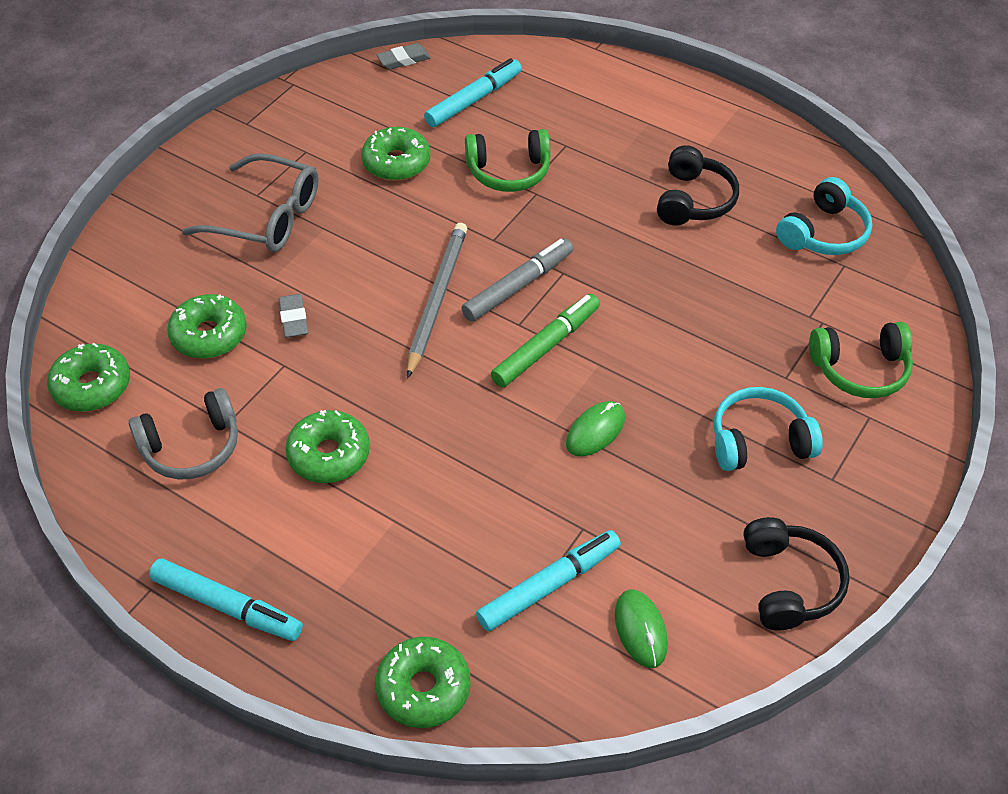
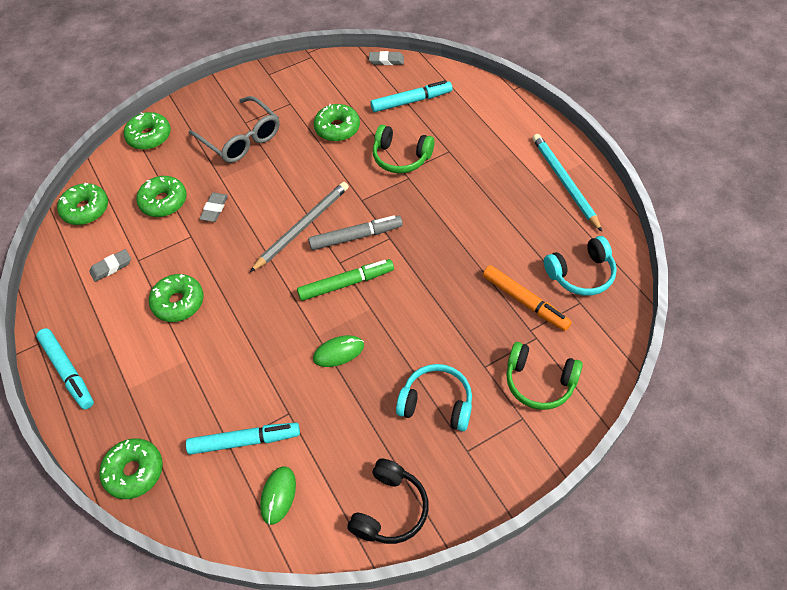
camera: 30 degrees right, 5 degrees up
(122, 257) = (149, 136): none -> green donut
(192, 447) = (111, 267): grey headphones -> grey eraser
(693, 200) = (507, 218): black headphones -> none
(733, 137) = (564, 182): none -> turquoise pencil
(781, 287) = (525, 301): none -> orange marker

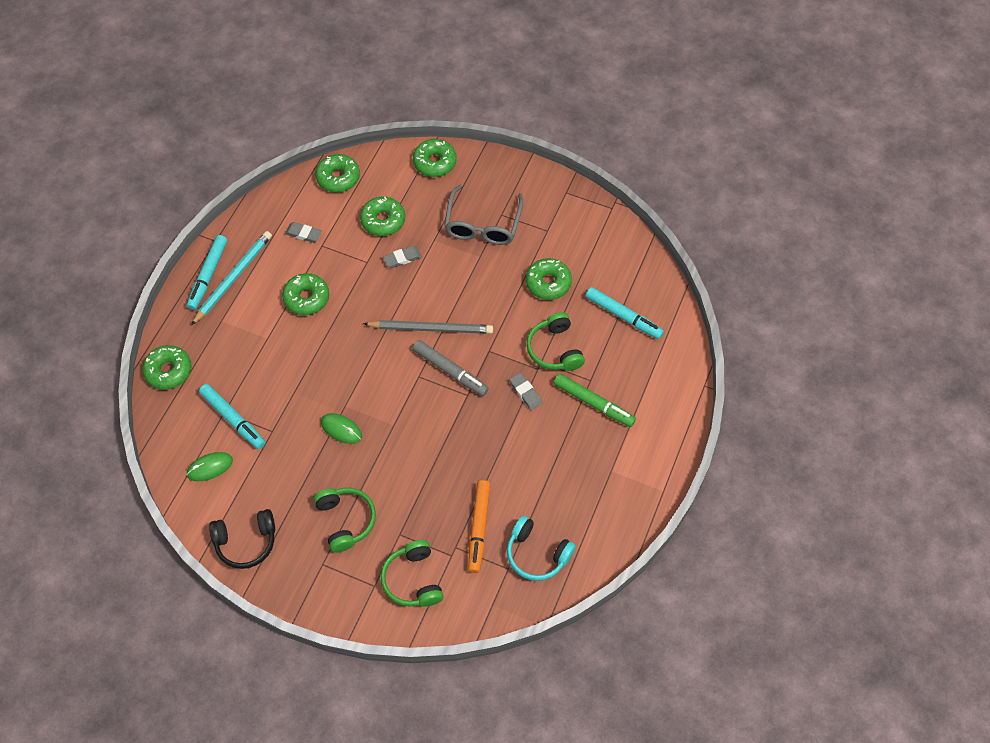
camera: 50 degrees right, 5 degrees up
(346, 283) = (403, 394): green marker -> green marker (593, 403)
(386, 60) = (655, 266): grey eraser -> grey eraser (525, 392)
(436, 403) = (346, 520): turquoise headphones -> green headphones
(564, 182) = (626, 488): turquoise pencil -> turquoise pencil (233, 278)

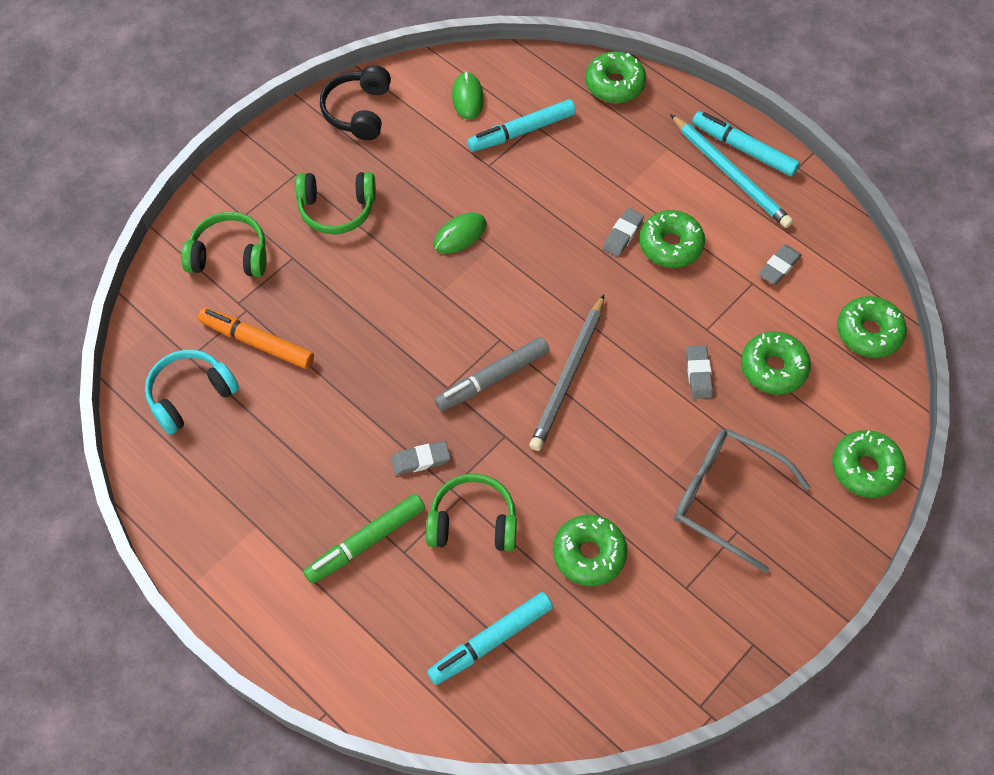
camera: 110 degrees right, 0 degrees up
(307, 328) = (622, 234): none -> grey eraser

